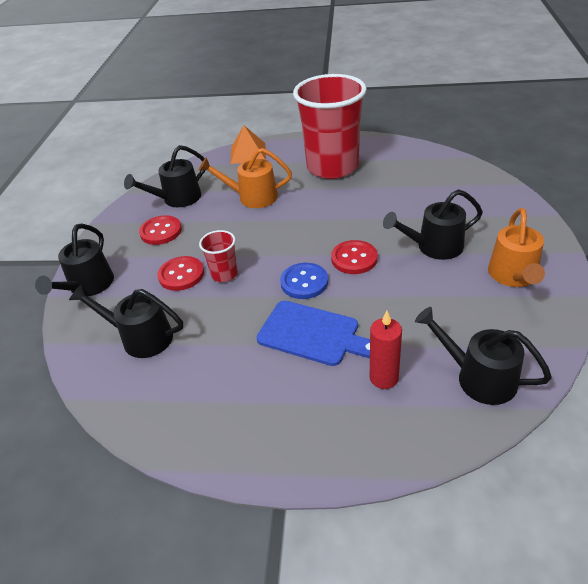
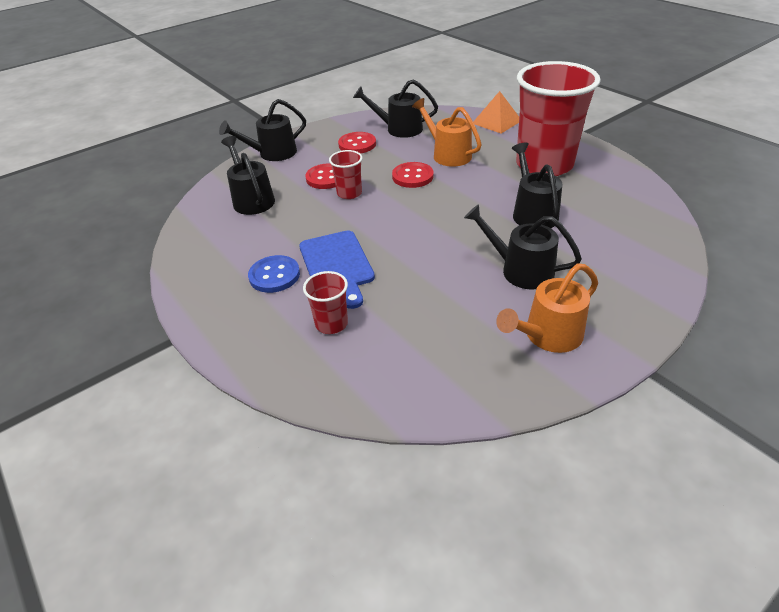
camera: 45 degrees right, 0 degrees up
(304, 282) = (386, 230): blue button -> blue button (274, 275)
(354, 258) = (445, 238): red button -> red button (412, 176)
(384, 378) = (331, 324): red candle -> red cup
(478, 377) = (389, 375): black watering can -> black watering can (532, 212)

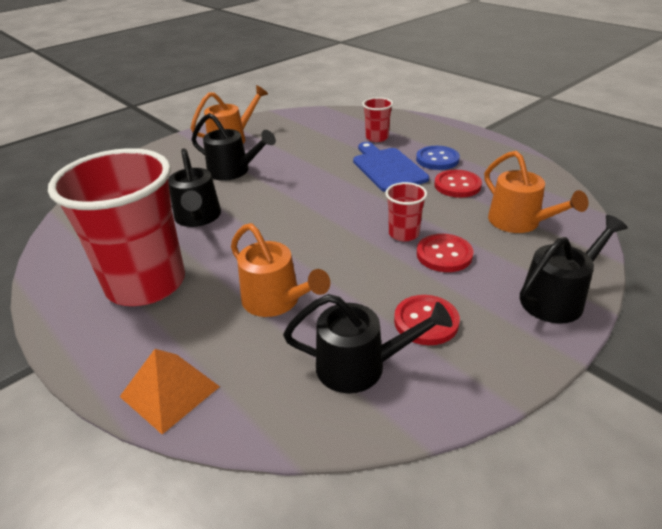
camera: 175 degrees right, 5 degrees down
(252, 199) = (520, 223): black watering can -> orange watering can
(412, 176) = (328, 260): red button -> red button (457, 185)

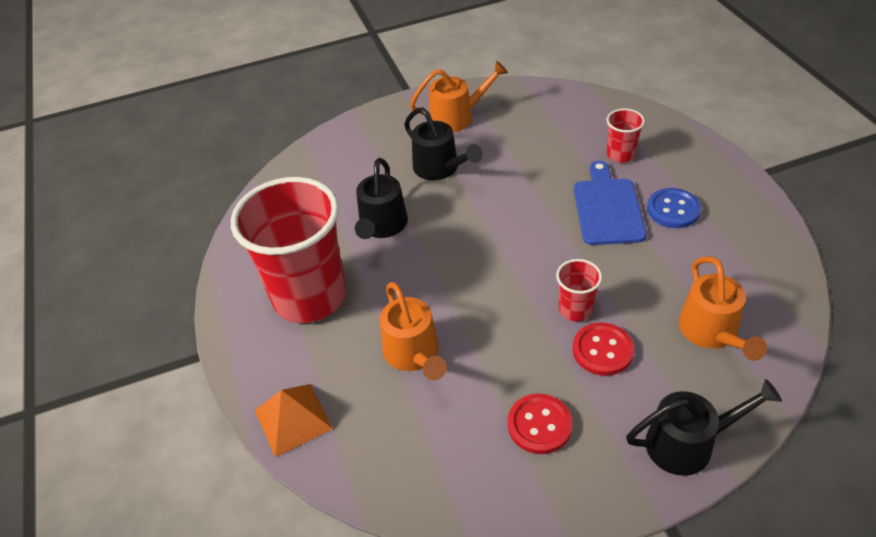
camera: 25 degrees right, 10 degrees up
(361, 366) = (456, 451): black watering can -> none
(457, 185) = (673, 257): red button -> none

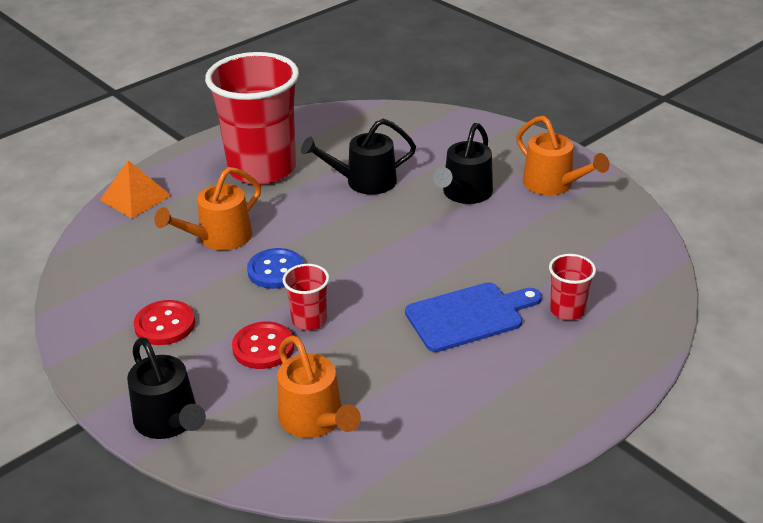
camera: 65 degrees right, 10 degrees down
(673, 210) = (494, 366): blue button -> blue button (276, 270)
(712, 333) = (315, 421): orange watering can -> orange watering can turned 90 degrees counterclockwise

